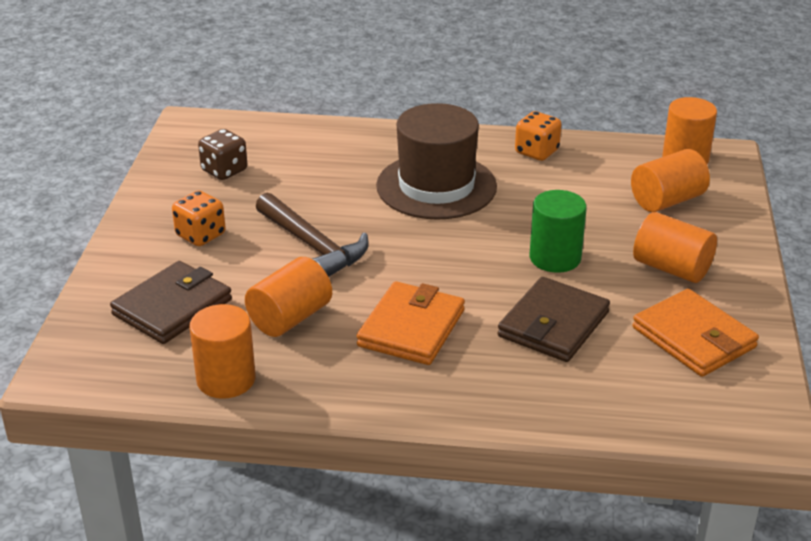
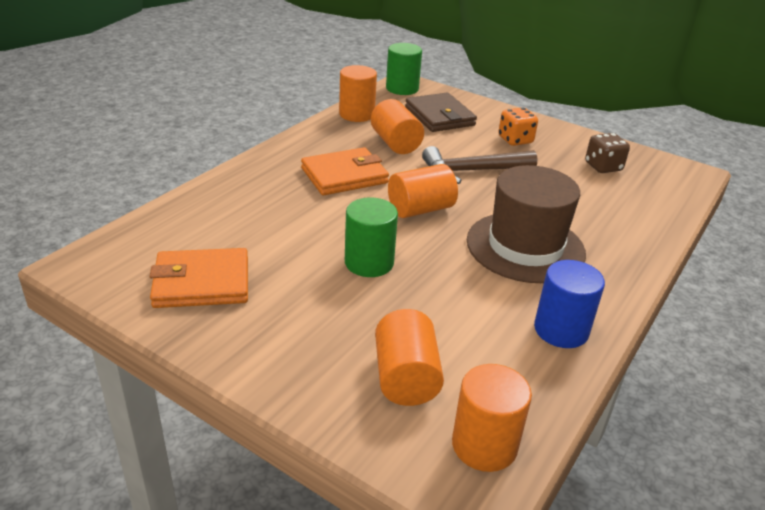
camera: 115 degrees right, 0 degrees up
(90, 369) = (402, 89): none -> green cylinder
(411, 328) = (344, 175): orange wallet -> orange wallet turned 75 degrees counterclockwise
(536, 152) = (561, 330): orange dice -> blue cylinder
(553, 324) = (289, 227): brown wallet -> none
(671, 268) = (296, 319): orange cylinder -> orange cylinder (420, 209)

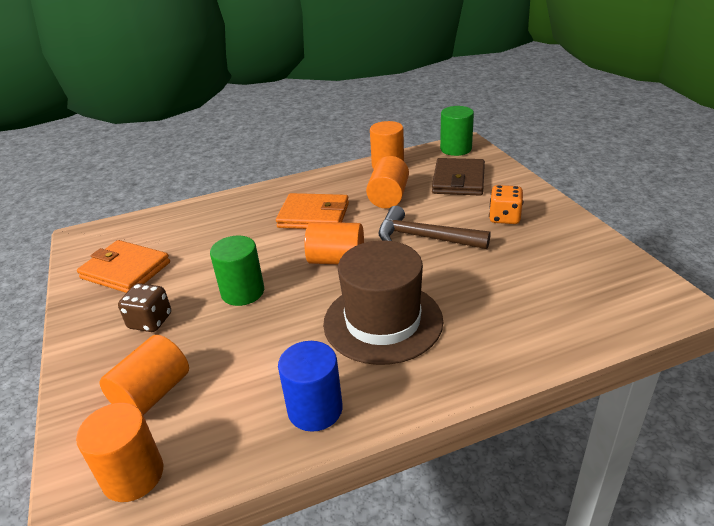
camera: 40 degrees right, 0 degrees up
(603, 167) = (566, 267): brown dice -> brown dice (150, 321)

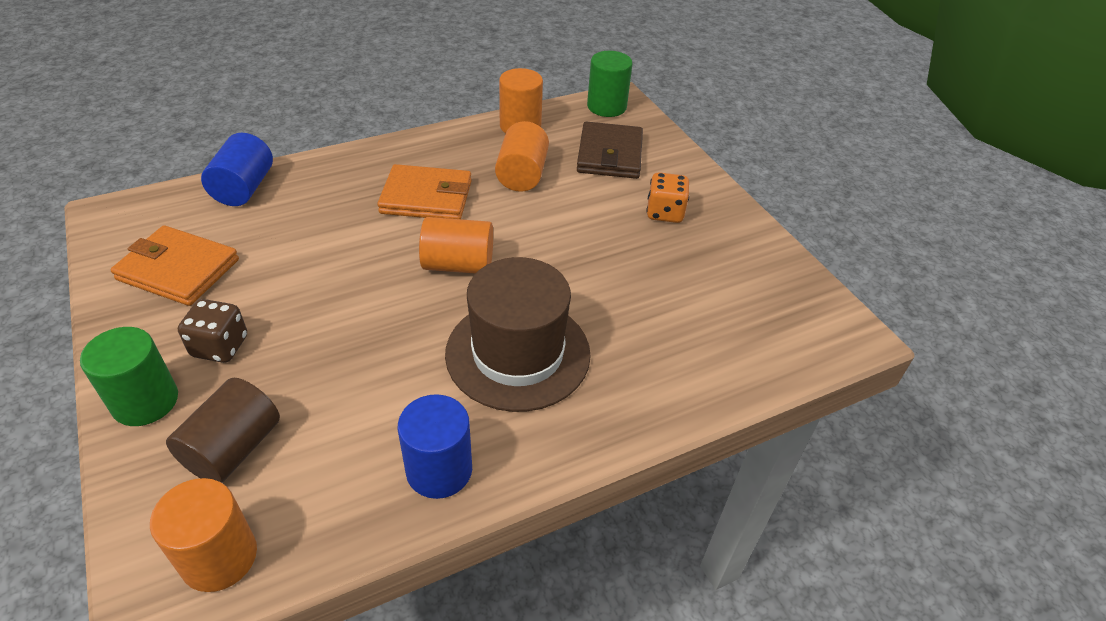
camera: 10 degrees left, 10 degrees up
(153, 394) = (233, 449): orange cylinder -> brown cylinder
(179, 215) = (244, 188): none -> blue cylinder
(243, 292) = (339, 307): green cylinder -> green cylinder (145, 401)
(424, 238) = (567, 237): brown hammer -> none

